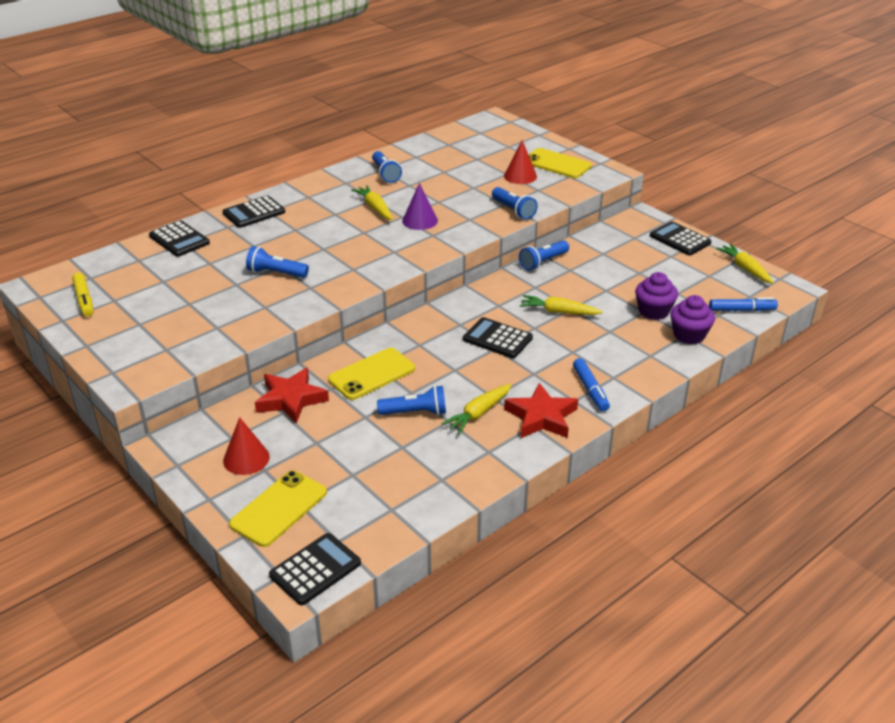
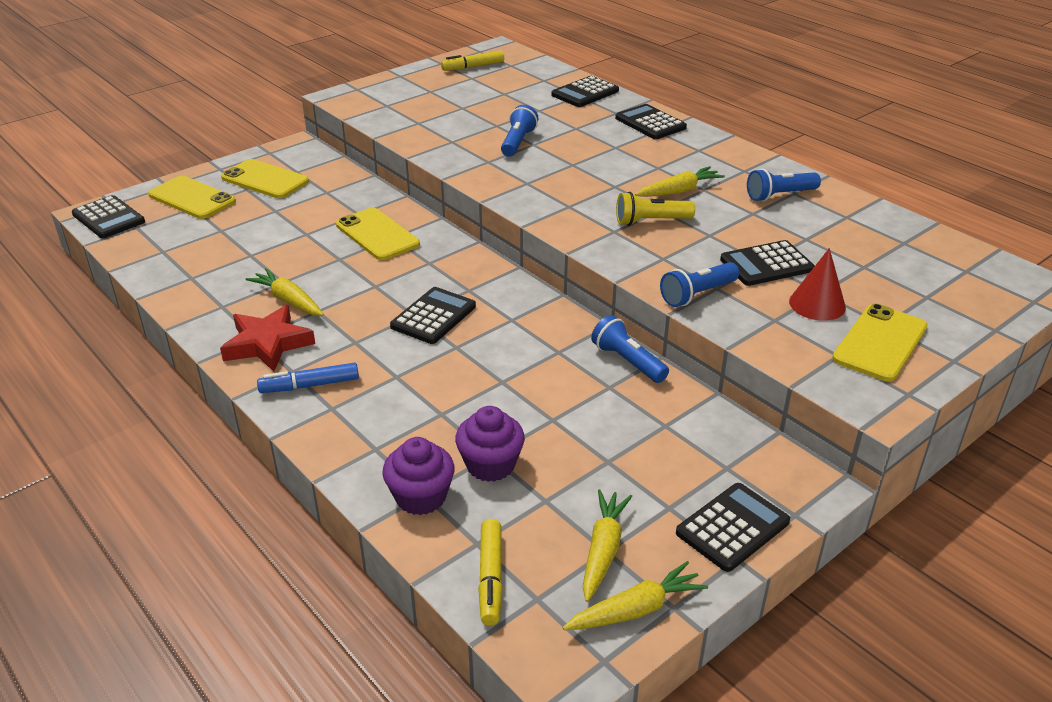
camera: 90 degrees right, 0 degrees up
(246, 458) = (265, 180): red cone -> yellow phone
(291, 399) = (345, 194): red star -> none
(415, 412) = (303, 261): blue flashlight -> none
(420, 220) = (651, 221): purple cone -> yellow flashlight
(476, 186) = (766, 264): none -> black calculator
(558, 312) = (493, 369): yellow carrot -> yellow carrot (603, 550)
(741, 310) = (491, 577): blue marker -> yellow marker

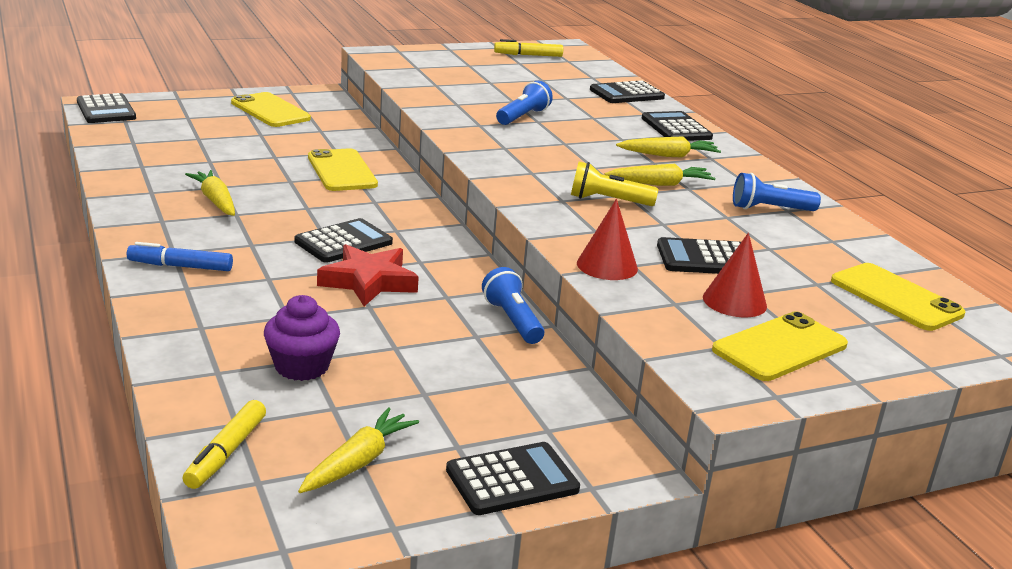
camera: 15 degrees right, 10 degrees down
(192, 198) = (192, 111): yellow phone -> yellow phone (895, 297)
(268, 344) = (169, 227): red star -> red star (369, 281)
(421, 497) = (212, 374): purple cupcake -> none
(636, 609) = (351, 518): yellow carrot -> yellow carrot (668, 155)
(697, 294) = (607, 266): blue flashlight -> red cone

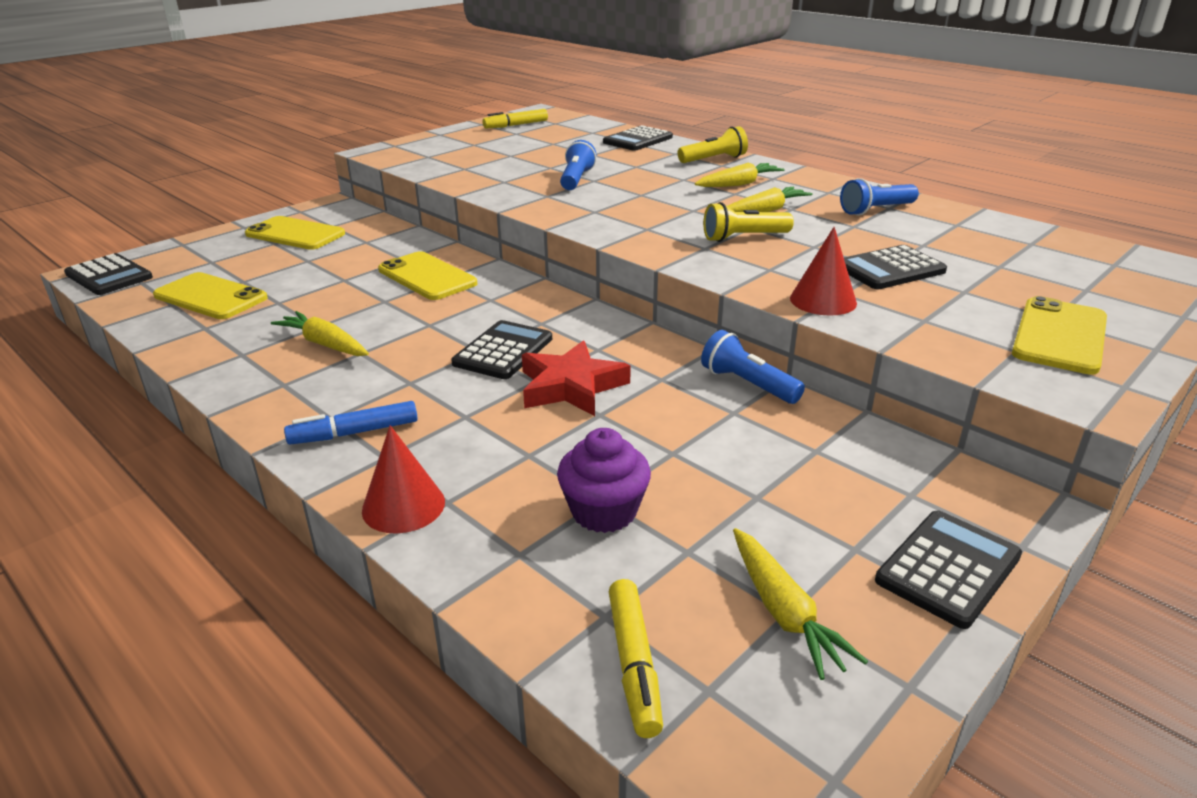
camera: 20 degrees left, 5 degrees up
(358, 462) = (784, 612): yellow carrot -> yellow carrot turned 150 degrees clockwise
(676, 128) = (713, 159): black calculator -> yellow flashlight
(734, 301) = (966, 302): red cone -> red cone (403, 506)
(895, 297) = (1069, 261): yellow phone -> yellow phone (210, 297)

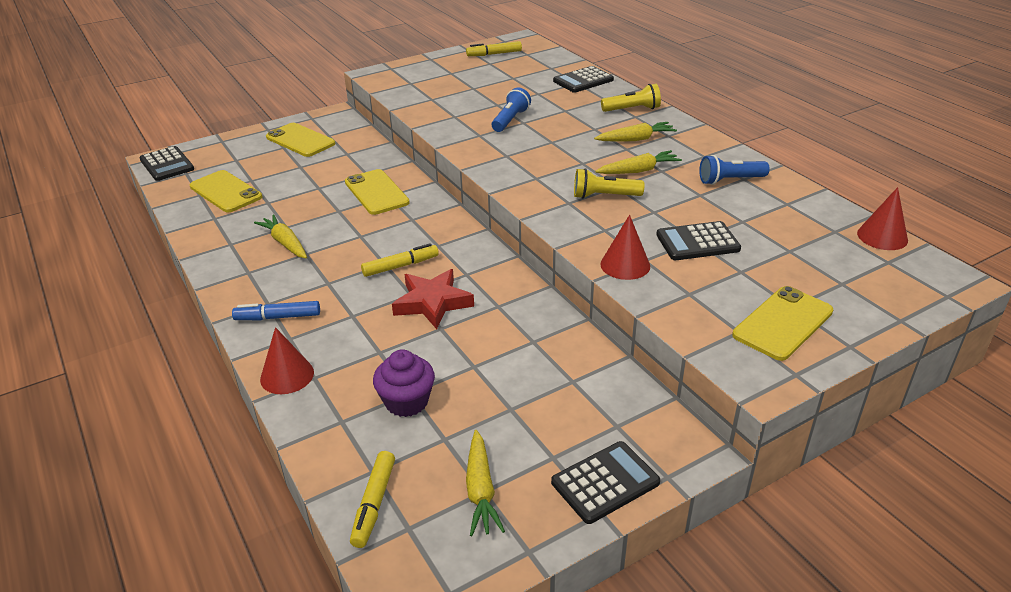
camera: 15 degrees right, 5 degrees up
(503, 351) = (400, 266): black calculator -> yellow marker
(747, 384) = (556, 320): blue flashlight -> none
(1085, 243) = (882, 236): none -> red cone

